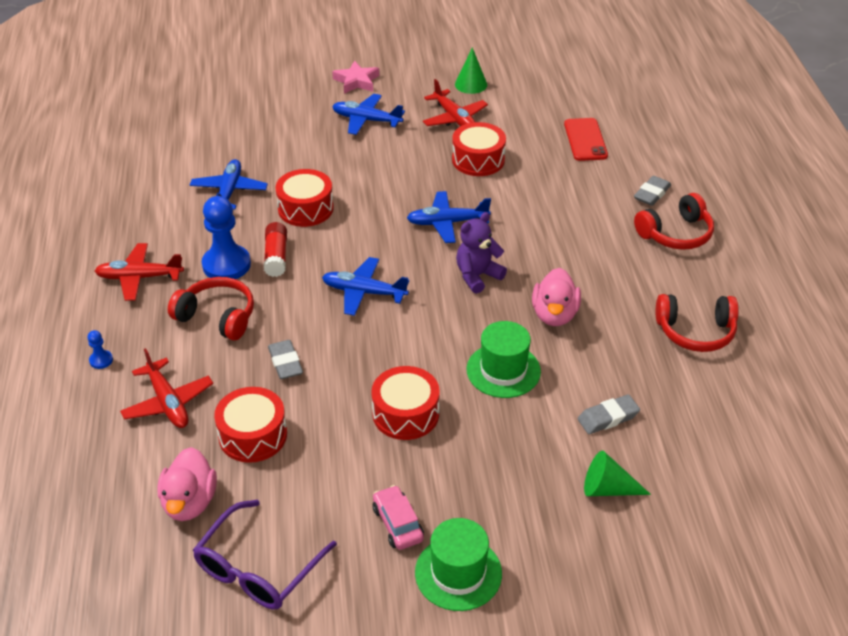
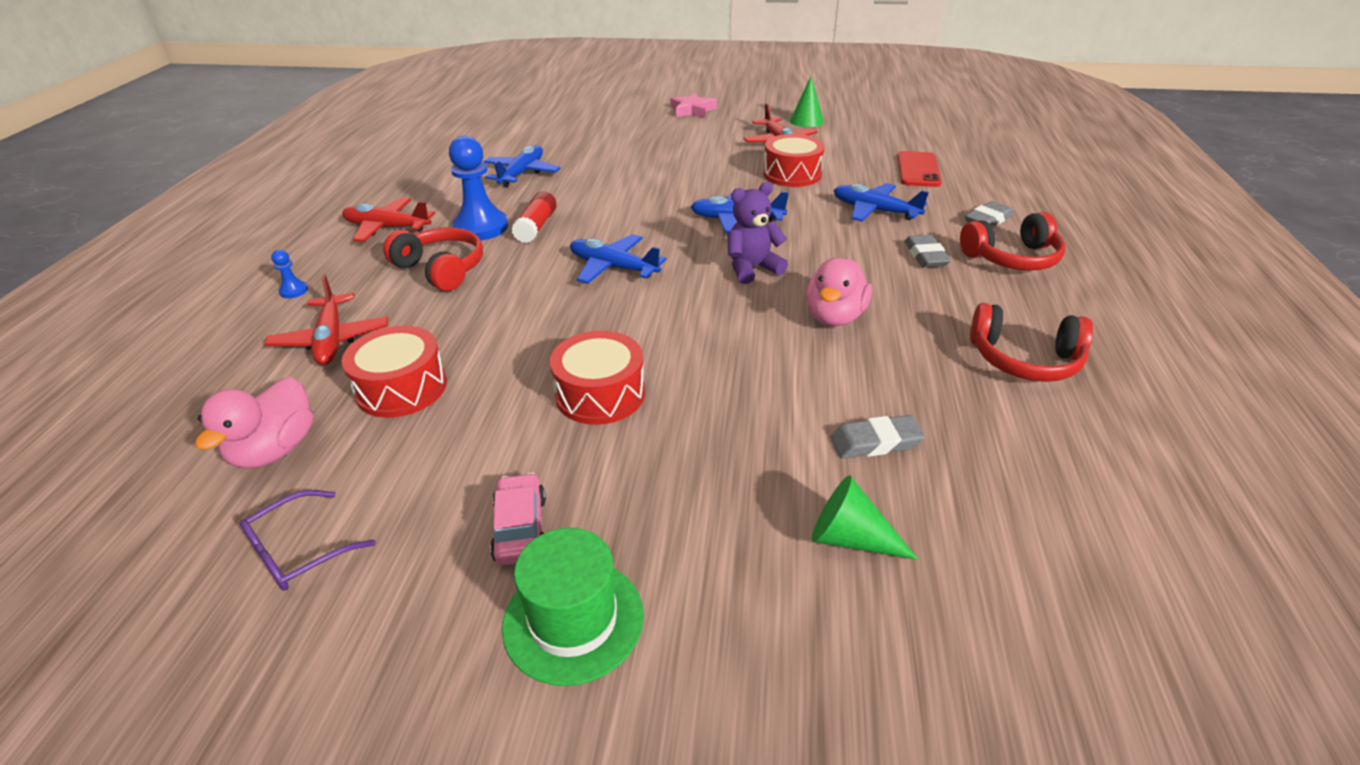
camera: 15 degrees right, 5 degrees down
(258, 568) = (299, 551): purple glasses -> purple glasses, size x0.63
(285, 363) = (487, 320): grey eraser -> grey eraser (925, 256)
(305, 208) = (590, 193): red drum -> none
(366, 120) = (688, 136): blue plane -> blue plane (874, 211)
(503, 370) = (747, 365): green hat -> none

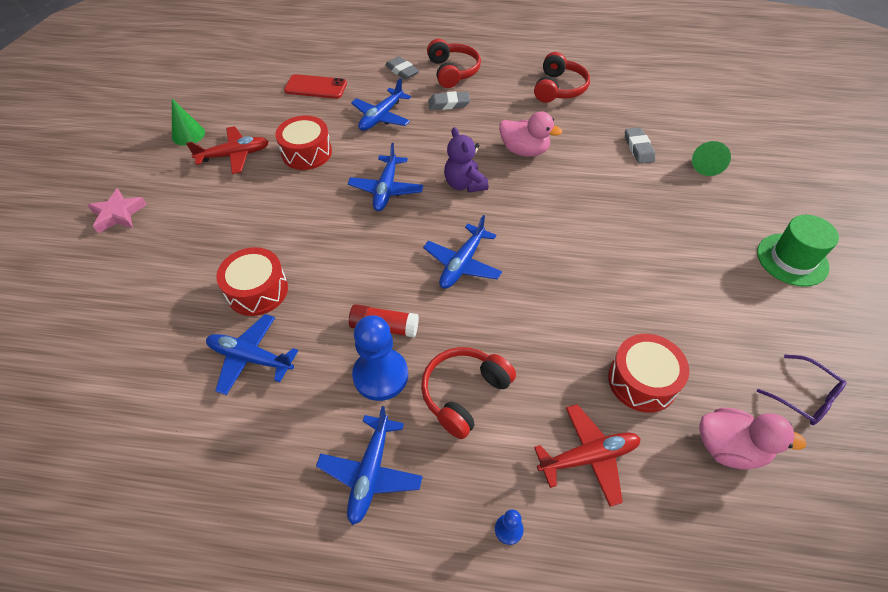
camera: 90 degrees left, 15 degrees up
(387, 228) = (370, 473): red plane -> blue plane
(520, 528) = (746, 288): pink car -> none
(600, 394) = (624, 261): red drum -> red drum (257, 290)

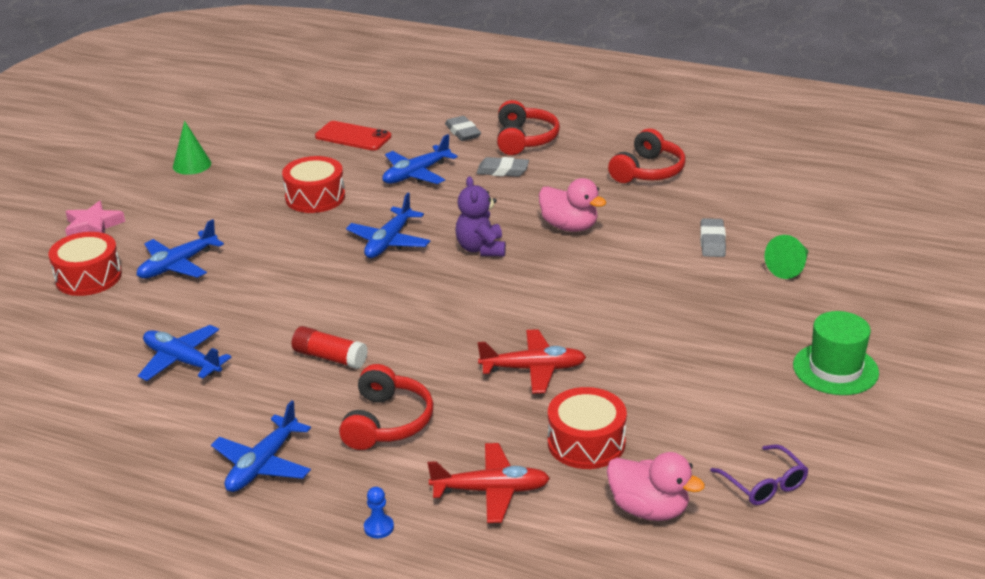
camera: 15 degrees right, 20 degrees down
(234, 155) = (234, 190): red plane -> red plane (533, 369)
(257, 290) = (211, 309): red drum -> red drum (88, 277)
(380, 375) = (307, 395): blue pawn -> none
(462, 264) = (441, 318): blue plane -> blue plane (177, 265)
(464, 394) = (387, 422): red headphones -> red headphones turned 135 degrees clockwise

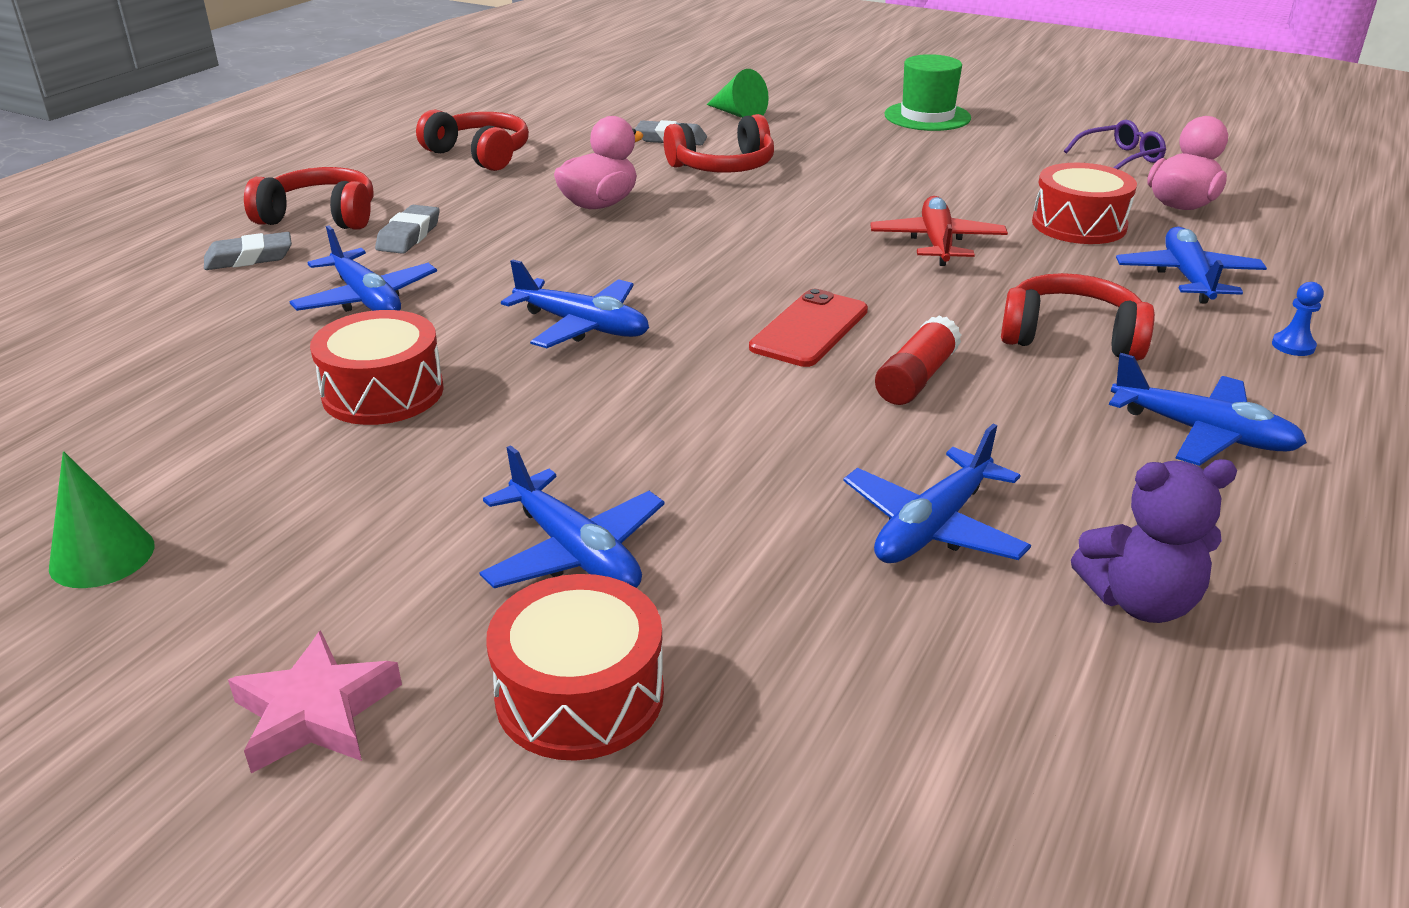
camera: 85 degrees left, 0 degrees up
(353, 137) = (165, 353): red phone -> red phone (810, 329)
(481, 249) = (634, 260): purple teddy bear -> purple teddy bear (1140, 601)
(491, 490) = (1187, 277): red plane -> blue plane
(659, 269) = (723, 167): none -> red headphones

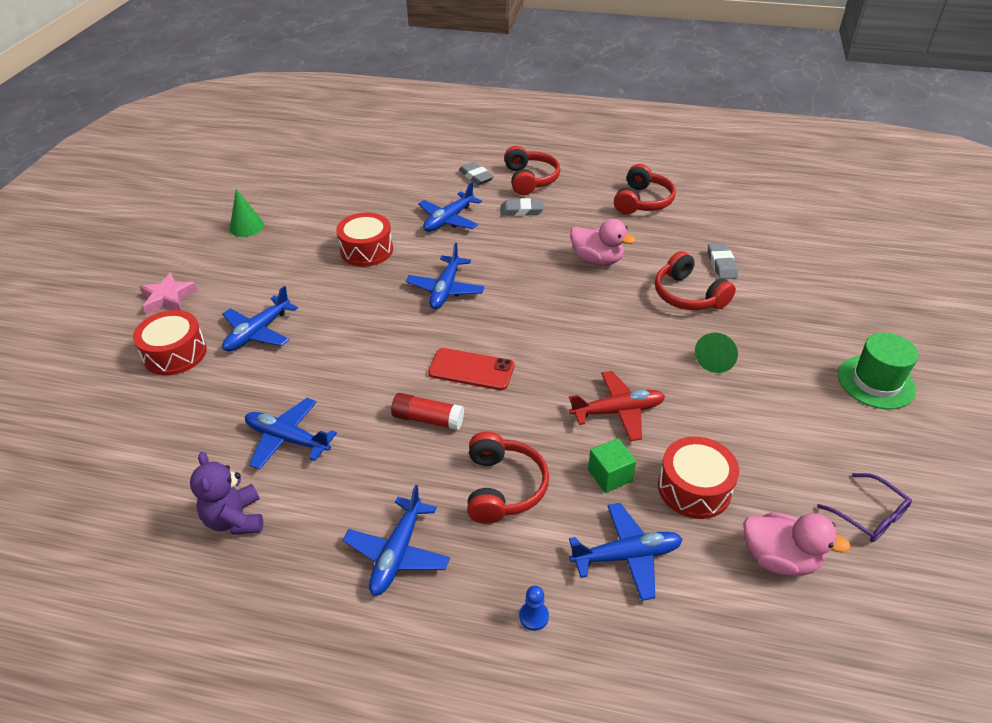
camera: 75 degrees right, 10 degrees up
(738, 114) = (794, 283): green cone -> green cone (716, 358)
(1054, 266) = (610, 475): none -> green cube

